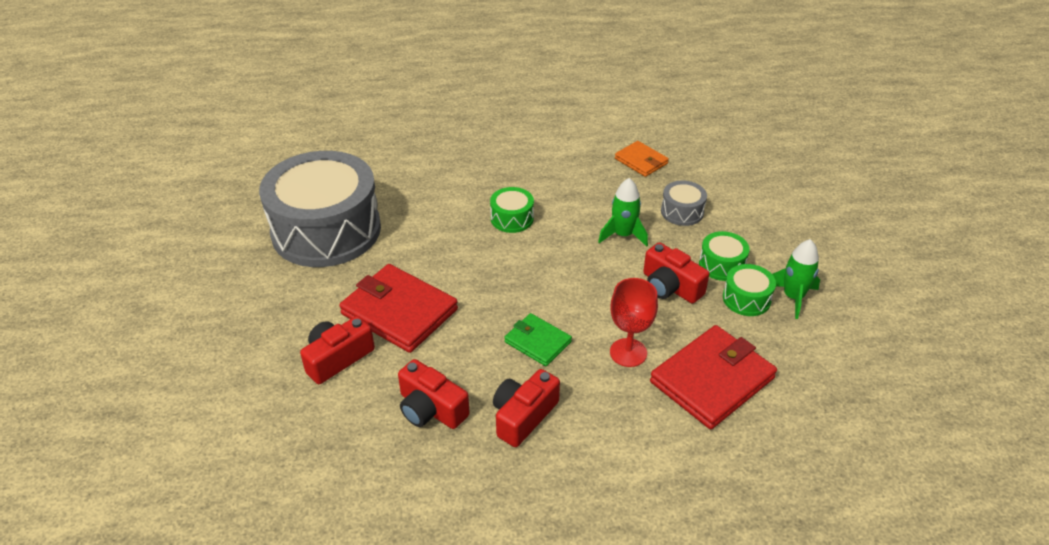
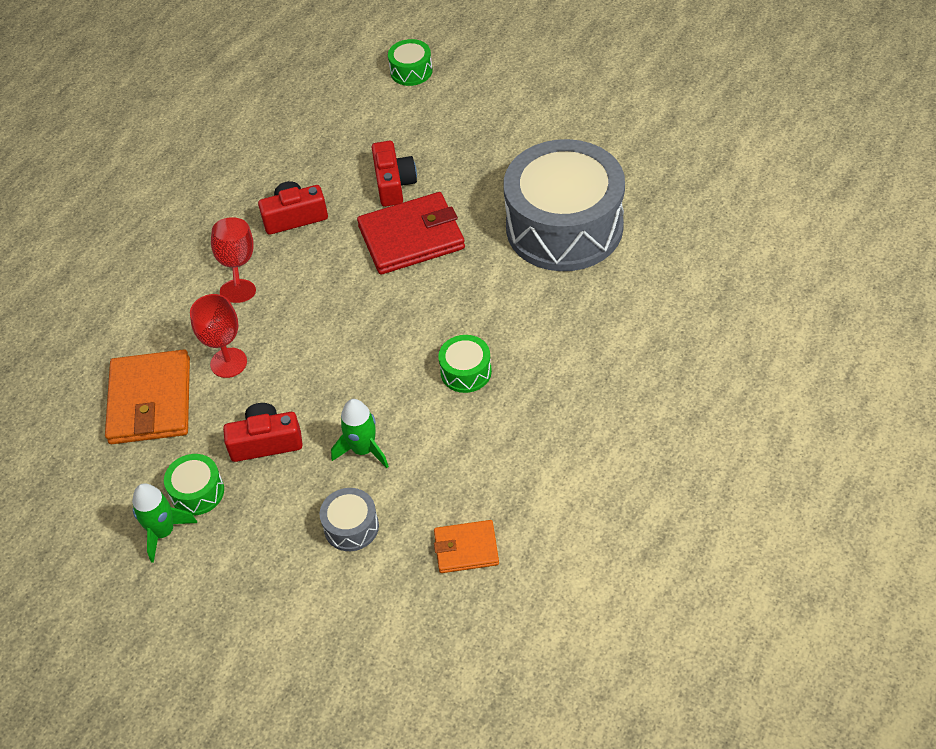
camera: 130 degrees right, 10 degrees up
(523, 416) = (237, 265): red camera -> red goblet
(537, 342) = (296, 310): green wallet -> none
(712, 380) = (150, 401): red wallet -> orange wallet
(722, 265) = (252, 505): green drum -> green drum (411, 71)

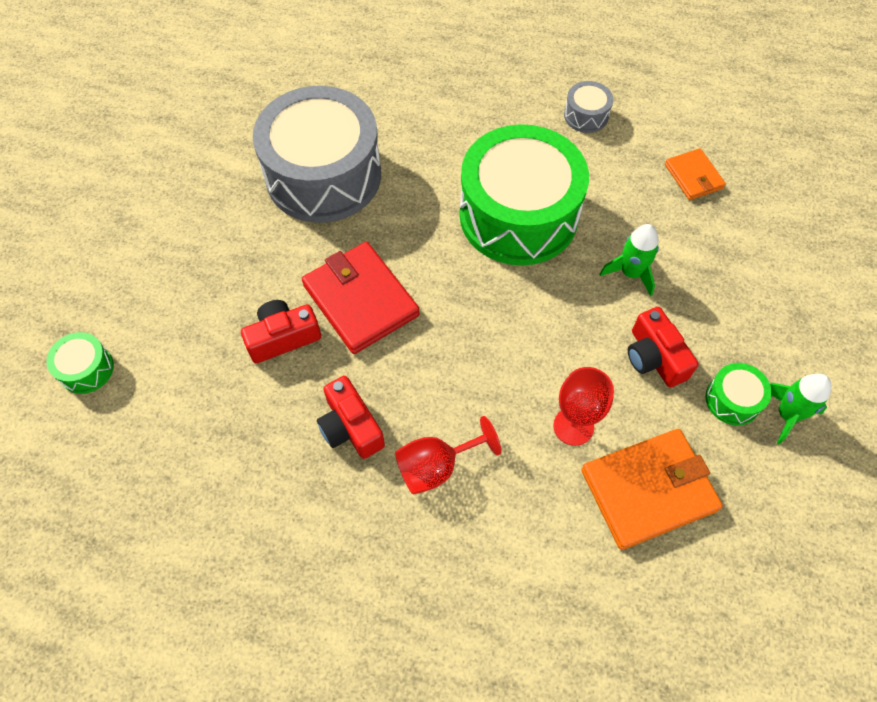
camera: 110 degrees left, 10 degrees up
(351, 527) = (710, 261): grey drum -> grey drum (586, 115)
(466, 372) = (518, 215): green drum -> green drum, size x2.47

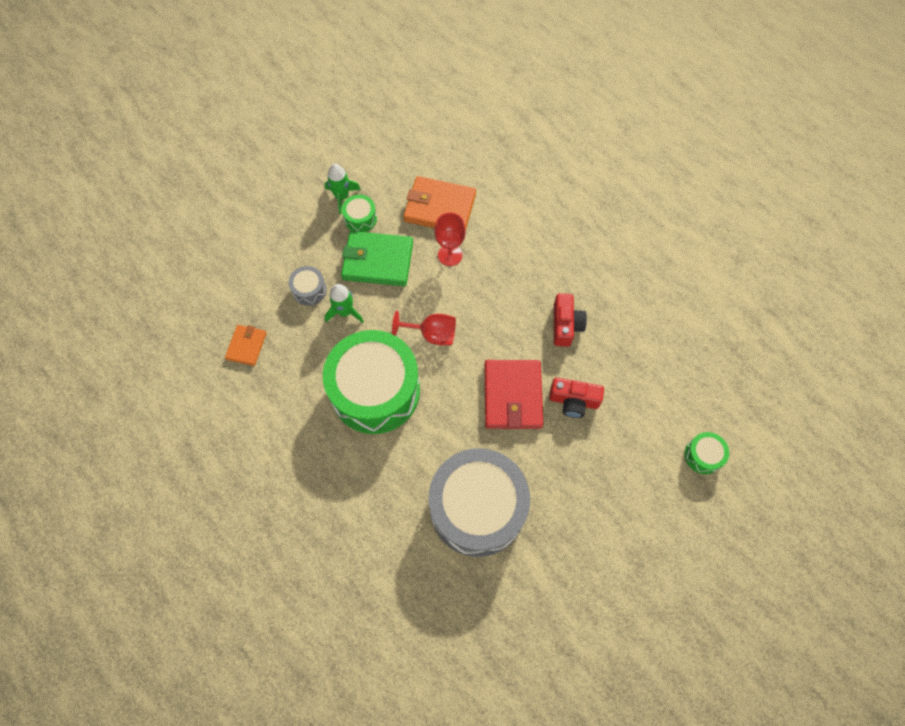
camera: 145 degrees left, 5 degrees up
(436, 466) = (533, 279): red goblet -> red goblet (432, 334)
(586, 115) = (265, 436): grey drum -> grey drum (309, 290)
(654, 357) = (378, 261): red camera -> green wallet

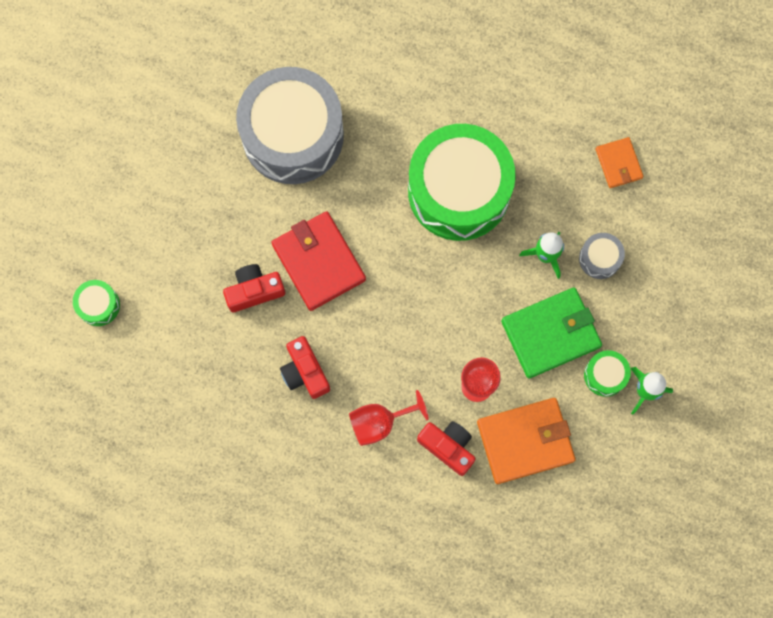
camera: 150 degrees right, 10 degrees up
(432, 334) = (439, 282): red goblet -> red goblet (379, 422)
(493, 229) = (448, 447): none -> red camera

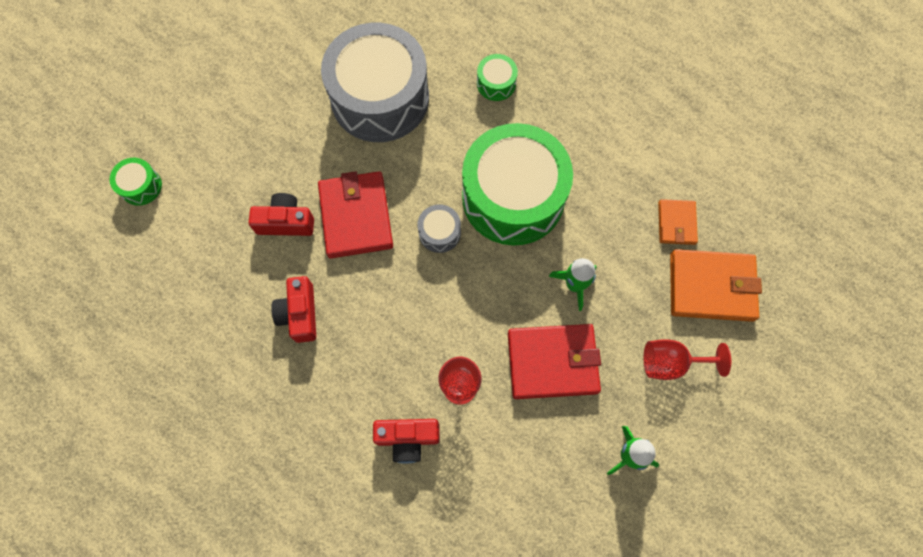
camera: 20 degrees right, 5 degrees down
(379, 422) = (350, 389): red goblet -> red goblet (671, 363)
(448, 447) = (407, 438): red camera -> red camera turned 120 degrees clockwise
(525, 441) = (487, 461): orange wallet -> orange wallet (711, 287)
(550, 333) = (552, 362): green wallet -> red wallet
(599, 258) = (627, 306): grey drum -> grey drum (439, 232)
(605, 375) = (593, 424): green drum -> green drum (496, 83)

